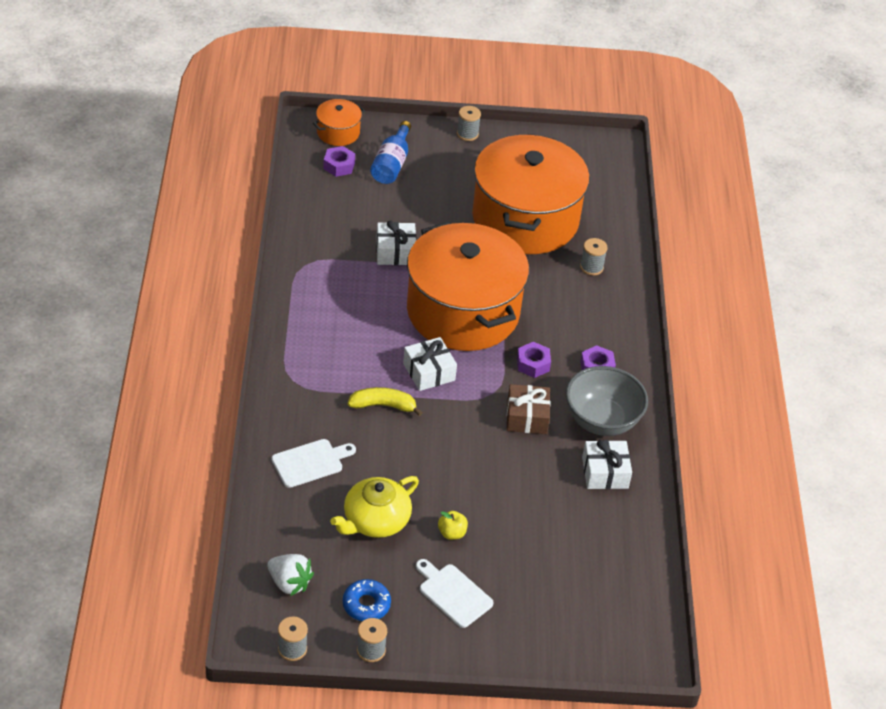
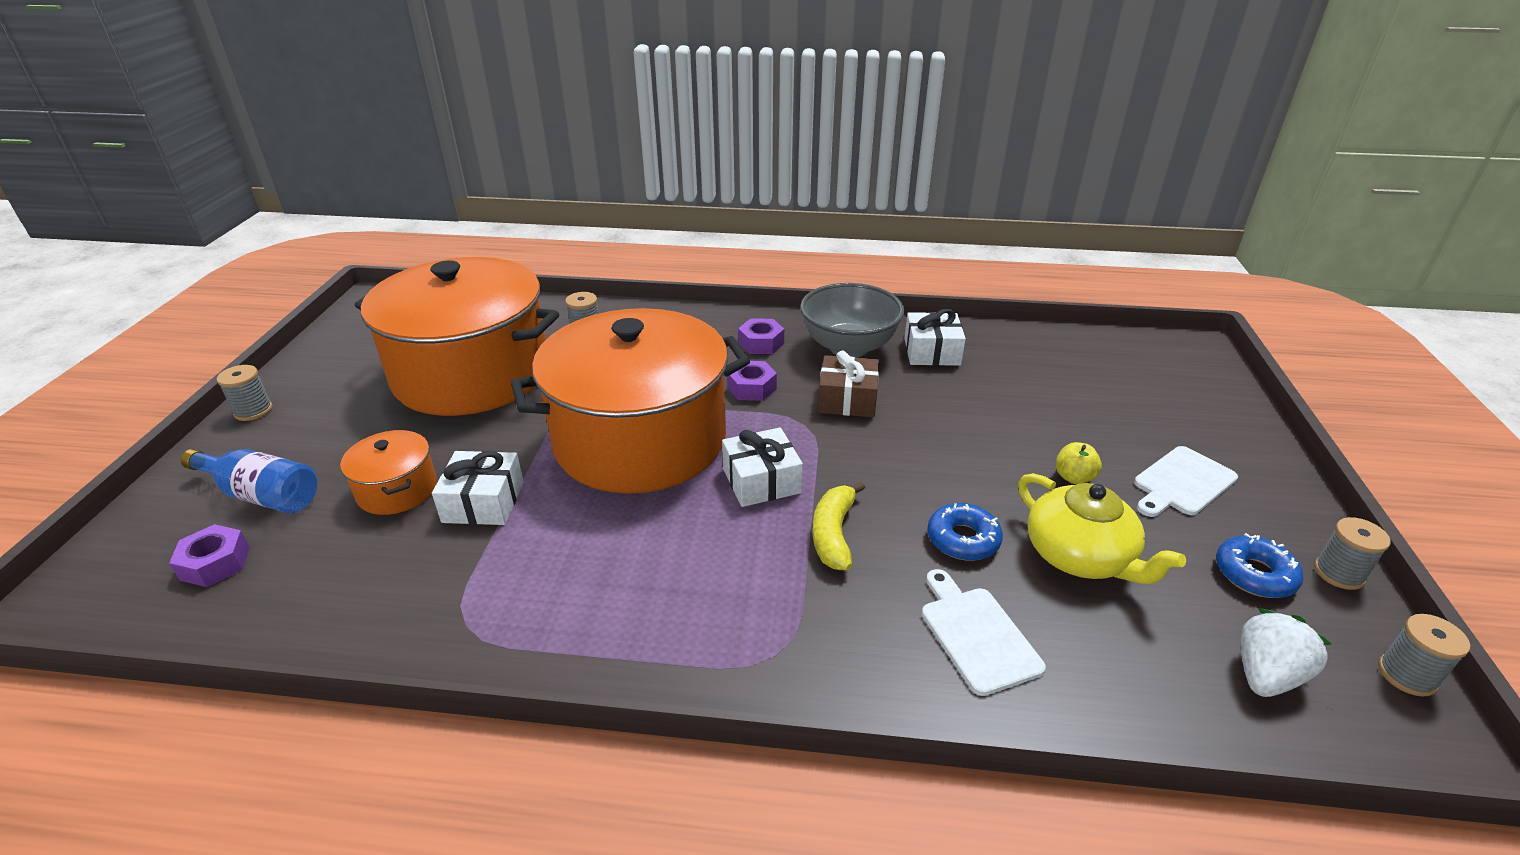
camera: 80 degrees left, 10 degrees down
(338, 132) = (119, 560): orange pot -> orange pot (397, 490)
(384, 465) = (963, 539): none -> blue donut

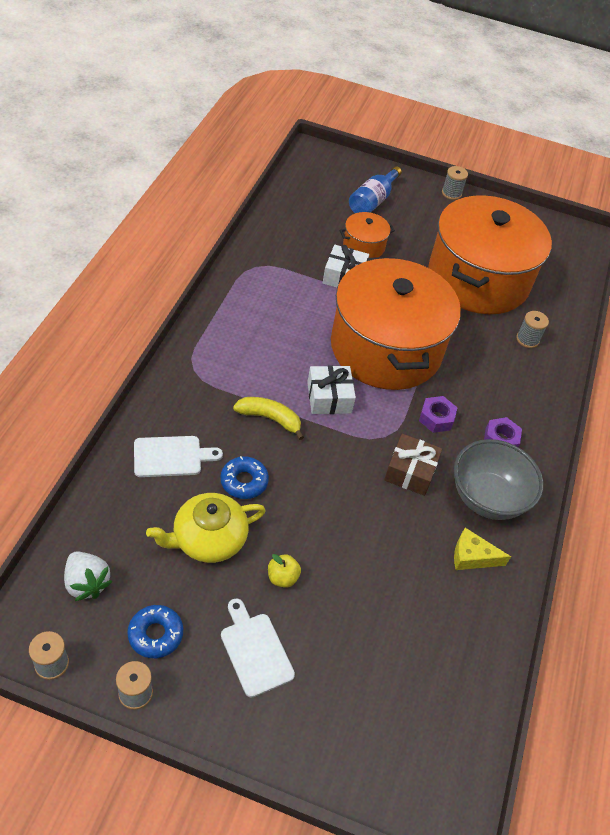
camera: 95 degrees right, 15 degrees up
(215, 563) = (325, 191): purple nut -> none
(932, 352) = (472, 557): white gift -> yellow cheese

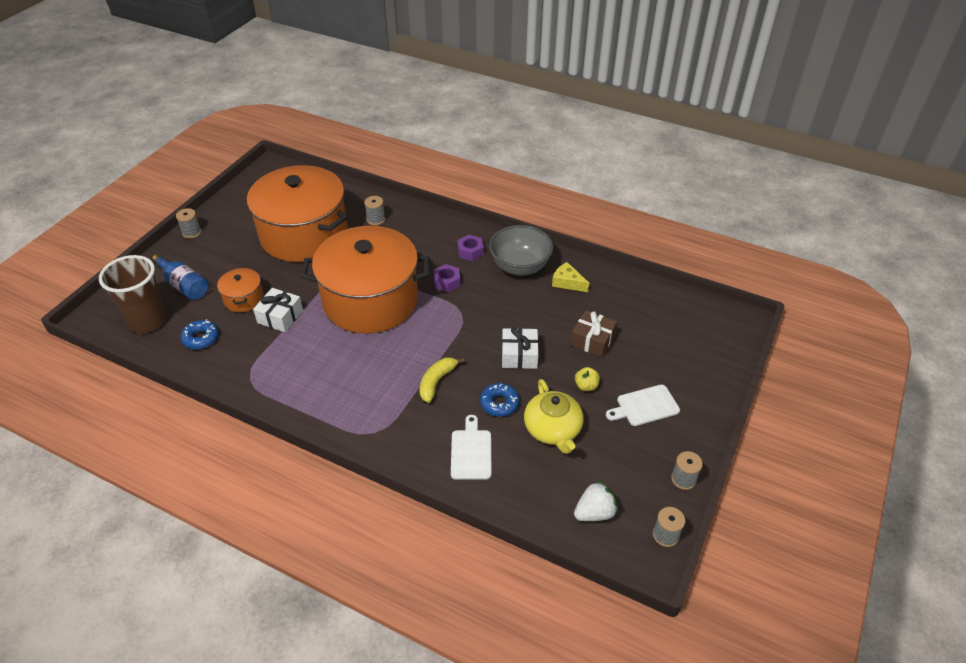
camera: 75 degrees left, 5 degrees down
(155, 634) = (636, 466): blue donut -> blue donut (201, 338)
(319, 186) = (148, 321): none -> brown cup
(329, 397) = (419, 342): white gift -> white gift (519, 355)
(410, 471) = (495, 303): brown gift -> brown gift (592, 340)
(472, 557) = (567, 282): yellow cheese -> yellow cheese turned 105 degrees clockwise

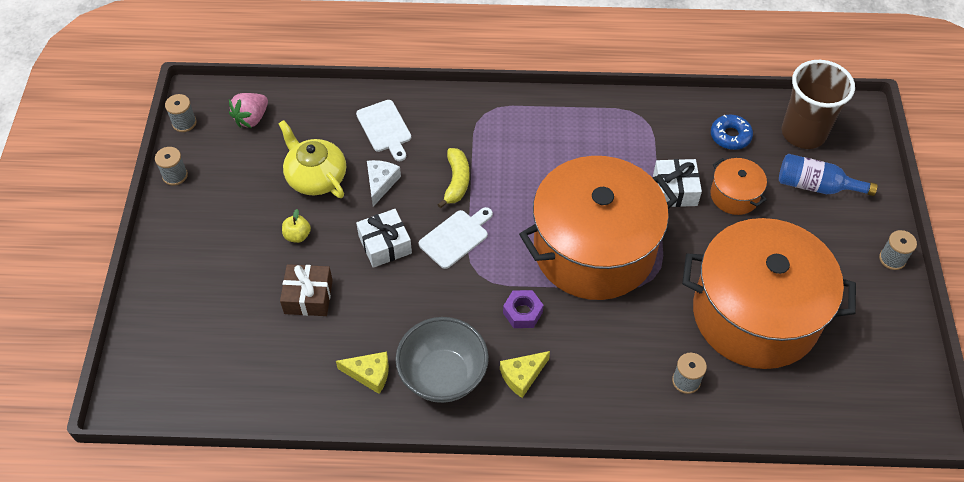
camera: 155 degrees right, 10 degrees up
(470, 251) = (522, 376): purple nut -> yellow cheese
(499, 403) = (381, 183): blue donut -> white cheese
(594, 512) = (251, 118): white strawberry -> pink strawberry
(645, 406) = (227, 236): white cutting board -> white cutting board (456, 237)

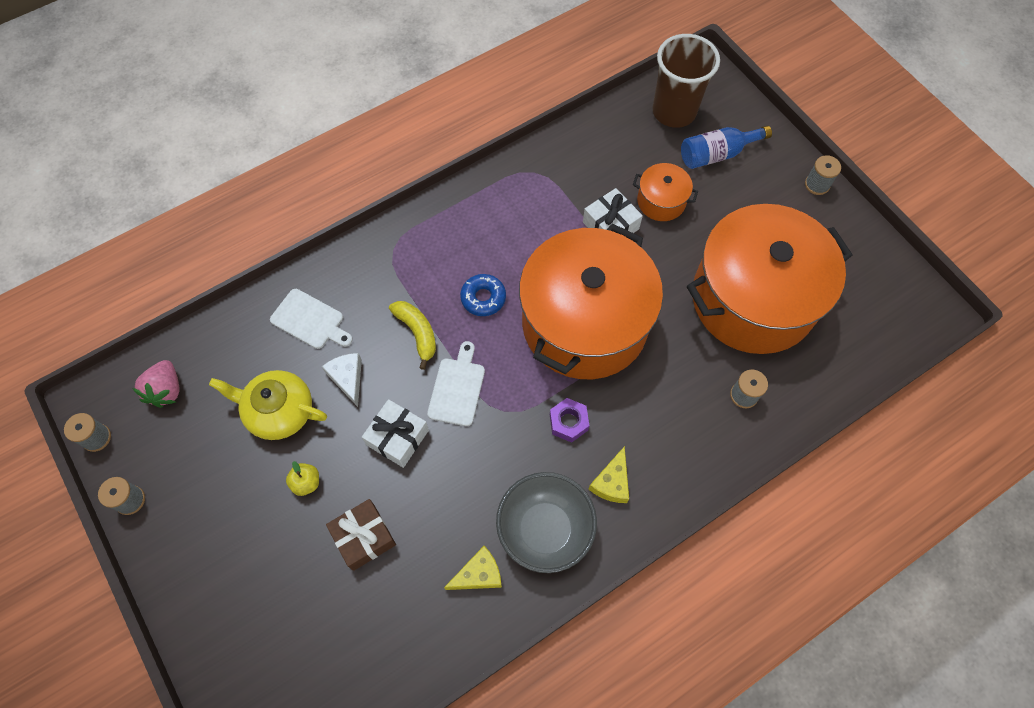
camera: 35 degrees left, 10 degrees up
(730, 136) = (619, 148): blue donut -> blue donut (483, 298)

